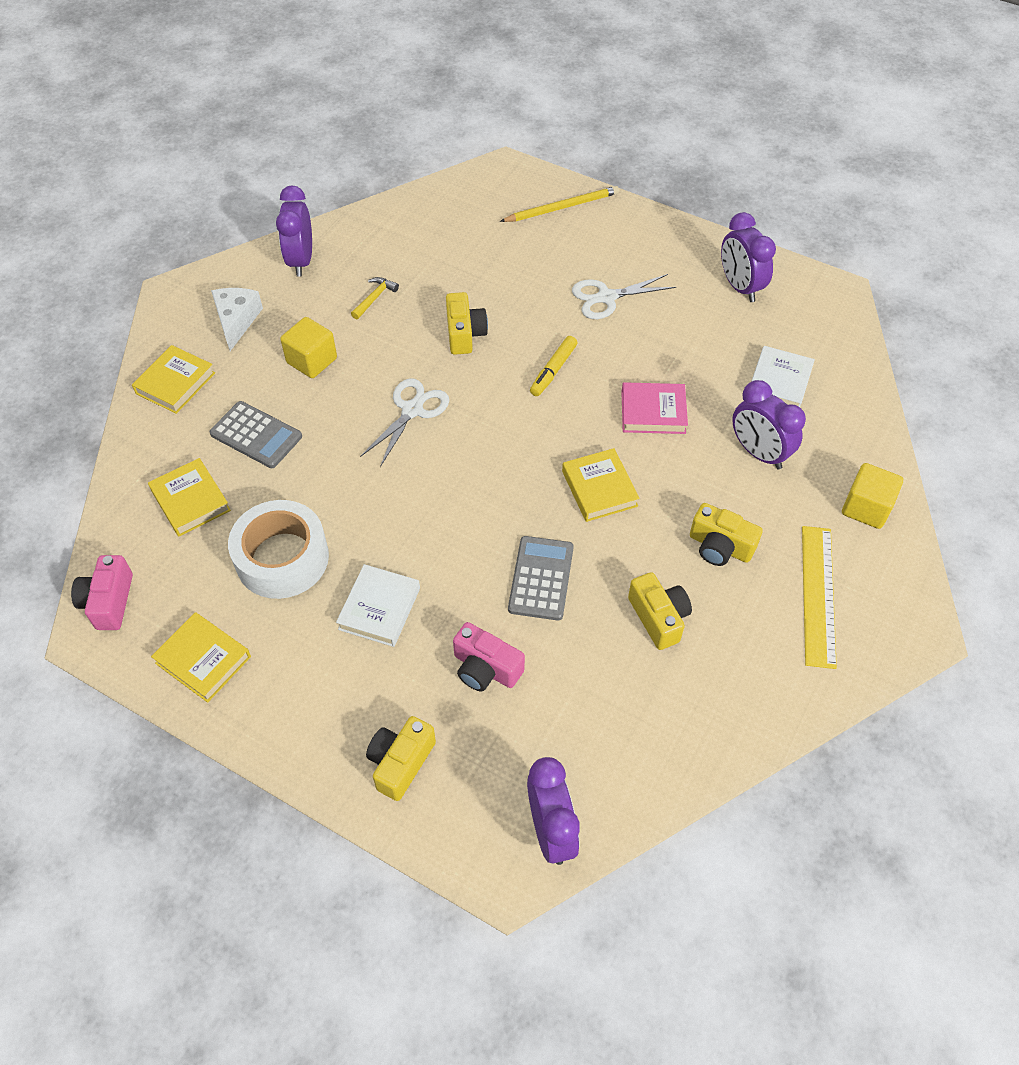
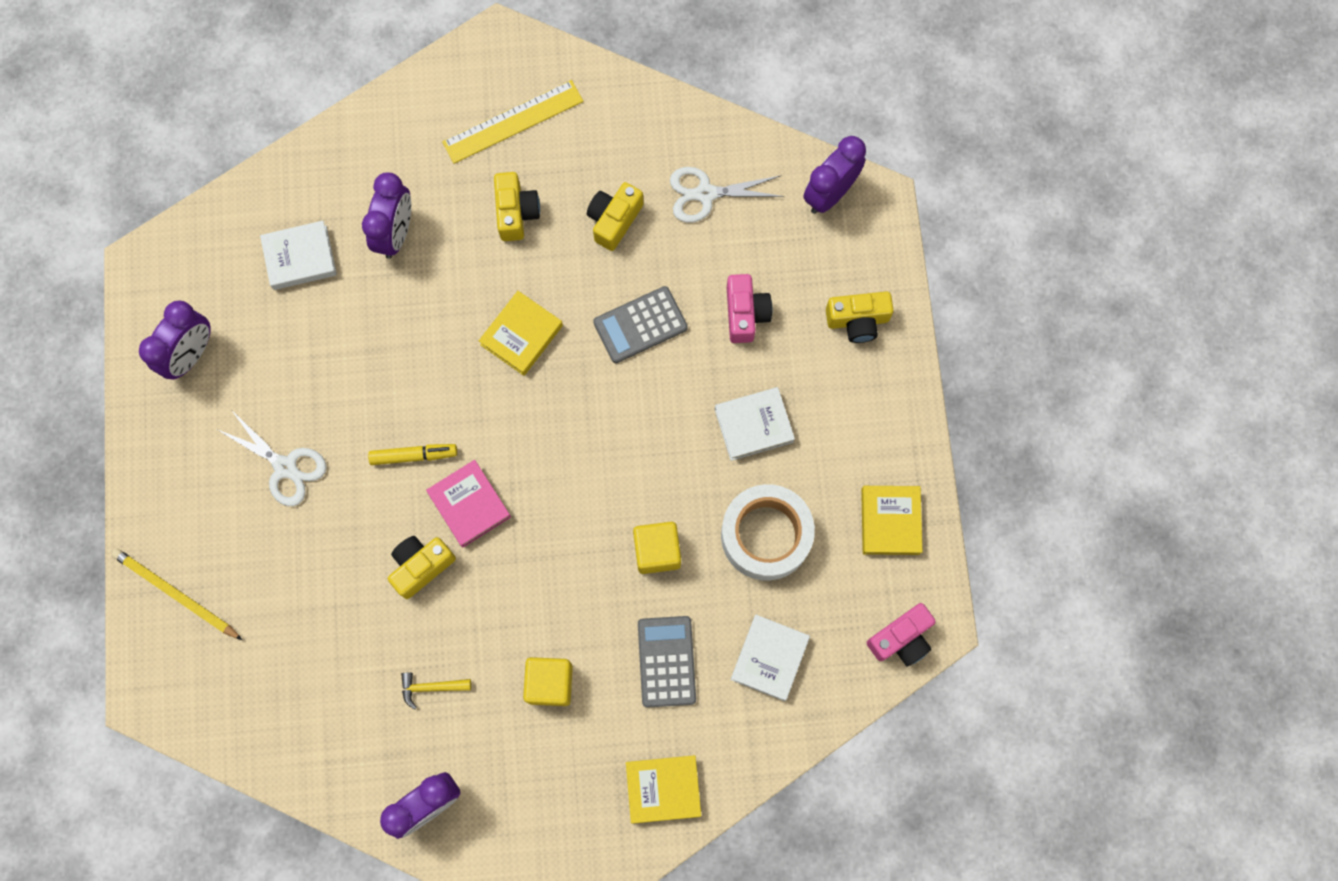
camera: 125 degrees left, 20 degrees up
(190, 501) = (769, 658): yellow book -> white book
(236, 321) = (550, 799): white cheese -> none
(412, 410) = (544, 546): white scissors -> white scissors (706, 194)
(653, 412) = (406, 341): pink book -> pink book (469, 505)
(866, 508) = (401, 126): yellow cube -> yellow cube (657, 551)

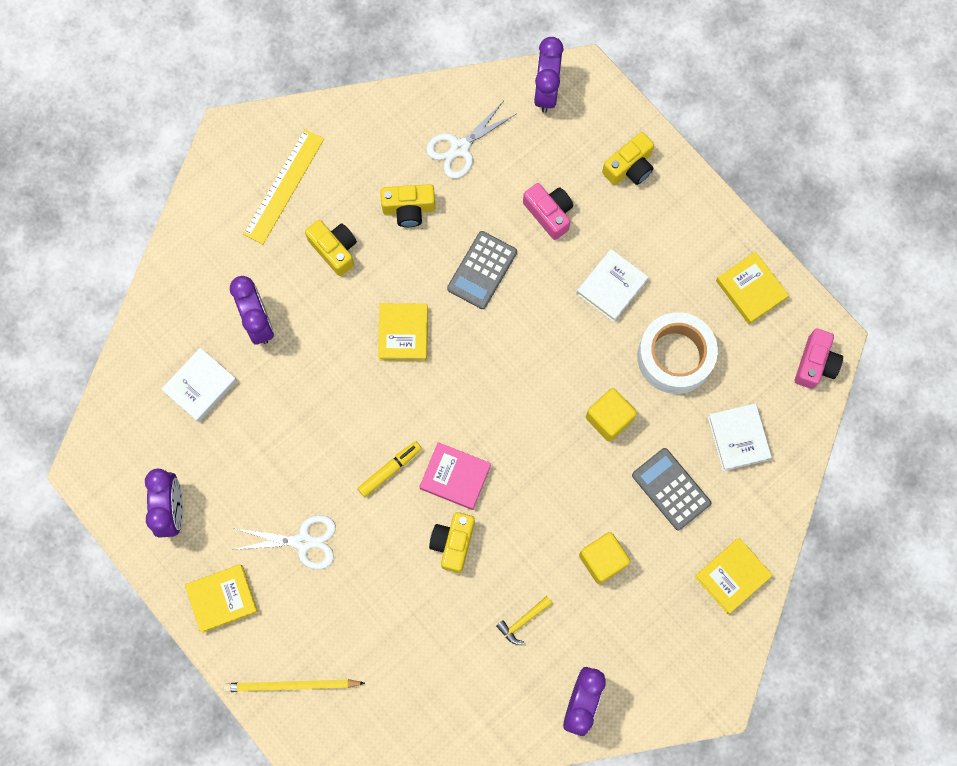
camera: 35 degrees left, 0 degrees up
(174, 468) = (222, 598): none -> yellow book
(614, 220) = (409, 209): yellow camera -> yellow camera turned 90 degrees counterclockwise

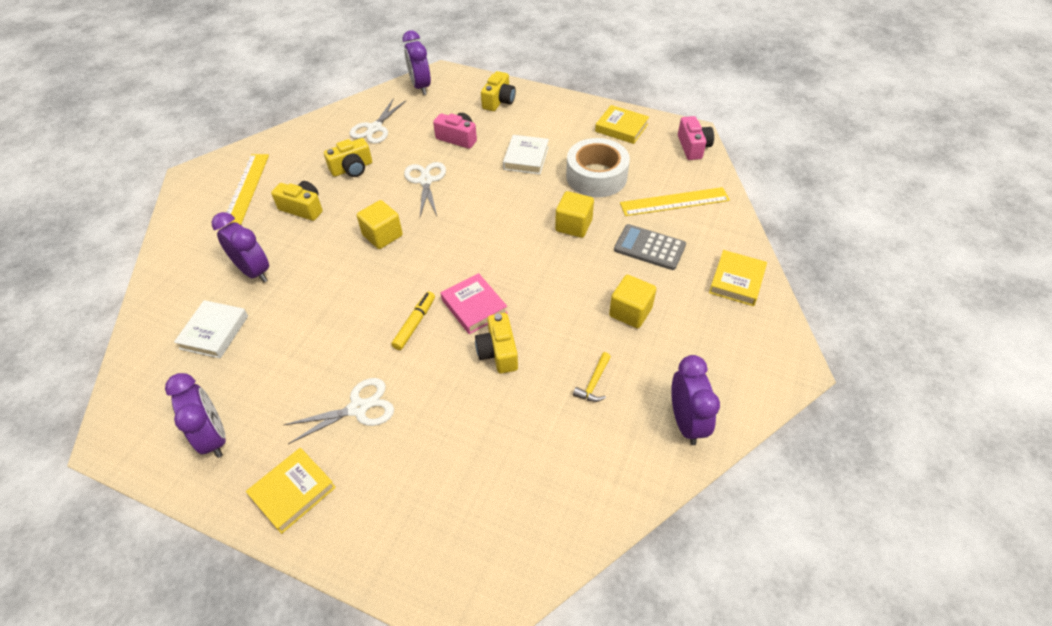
camera: 25 degrees left, 25 degrees down
(291, 685) = (399, 540): yellow pencil -> none
(403, 333) = (382, 235): yellow book -> yellow cube
(455, 477) = (474, 306): pink book -> pink book turned 60 degrees clockwise
(482, 270) = (425, 181): grey calculator -> white scissors
(738, 438) = (674, 201): white book -> yellow ruler

